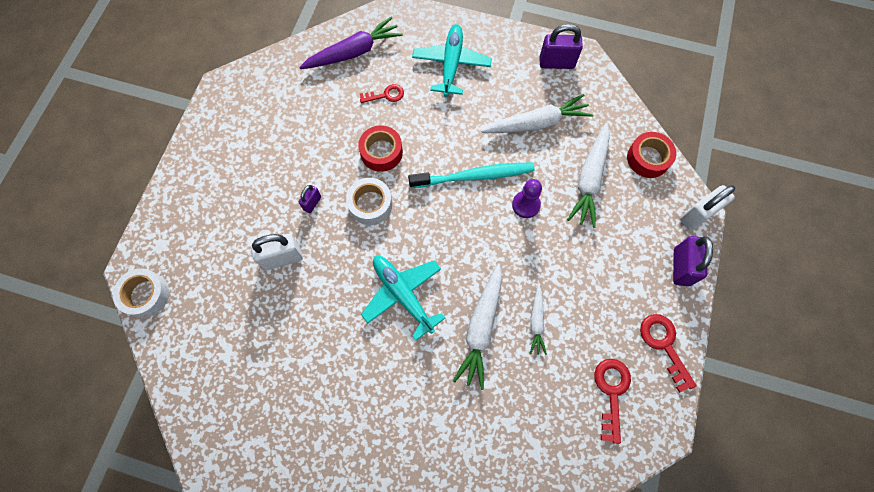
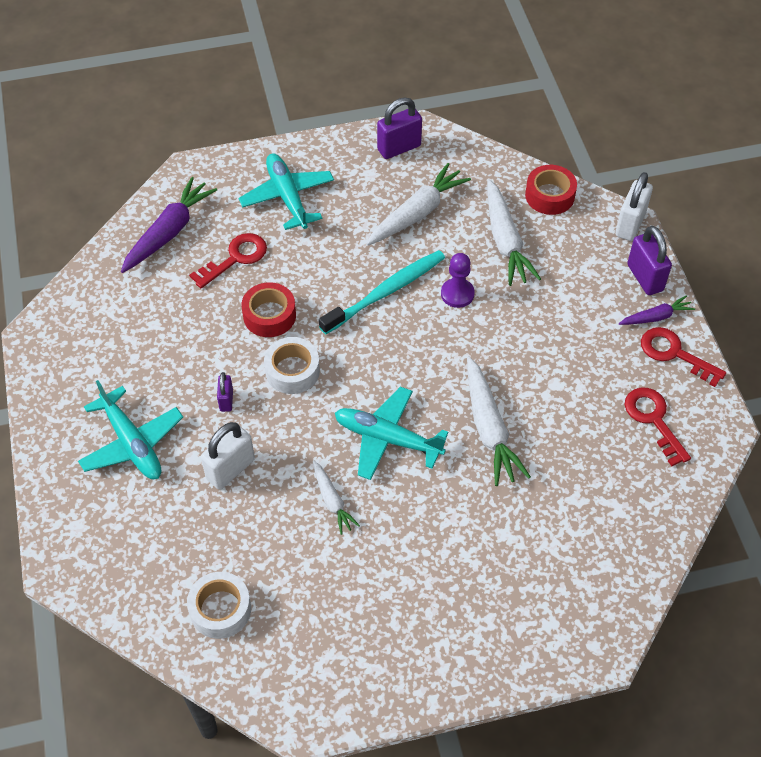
camera: 30 degrees left, 15 degrees down
(146, 295) = (95, 585): white tape -> white tape (220, 609)
(232, 202) = (132, 443): none -> turquoise plane
(386, 95) = (235, 258): red key -> red key, size x1.52
(536, 322) = (540, 395): white carrot -> white carrot (332, 500)
(668, 305) = (656, 317): none -> purple carrot

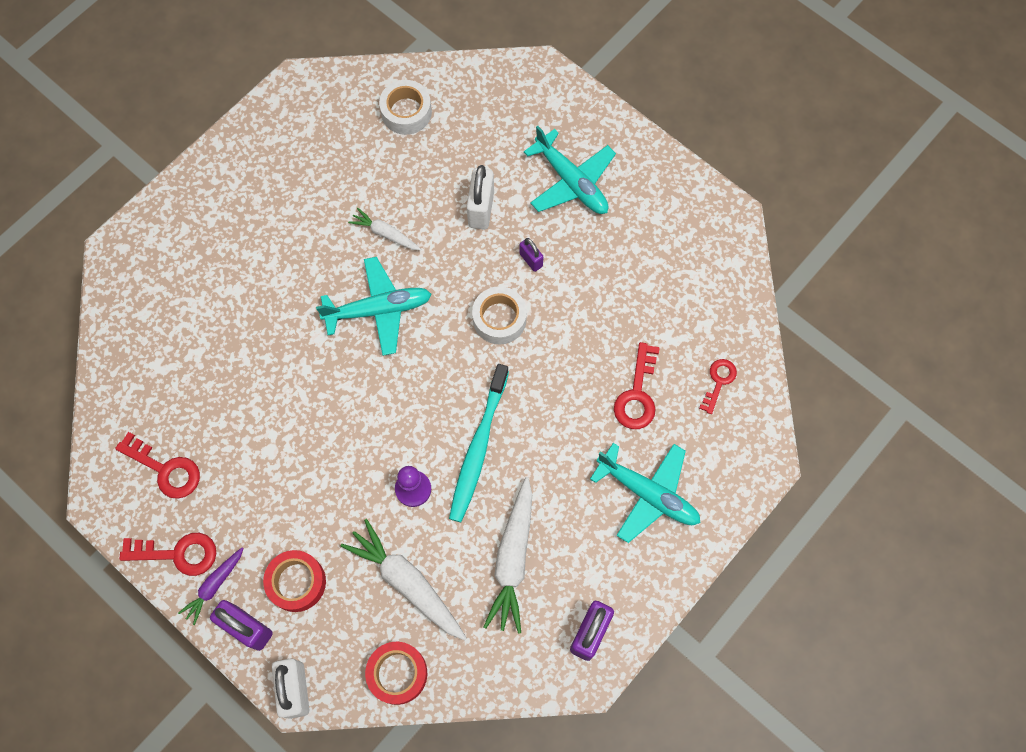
camera: 145 degrees right, 15 degrees up
(132, 443) = (571, 182): turquoise plane -> turquoise plane turned 150 degrees counterclockwise
(169, 232) = (718, 382): purple carrot -> red key
(269, 315) = (560, 357): red tape -> red tape (297, 582)
(489, 428) = (302, 372): white carrot -> none

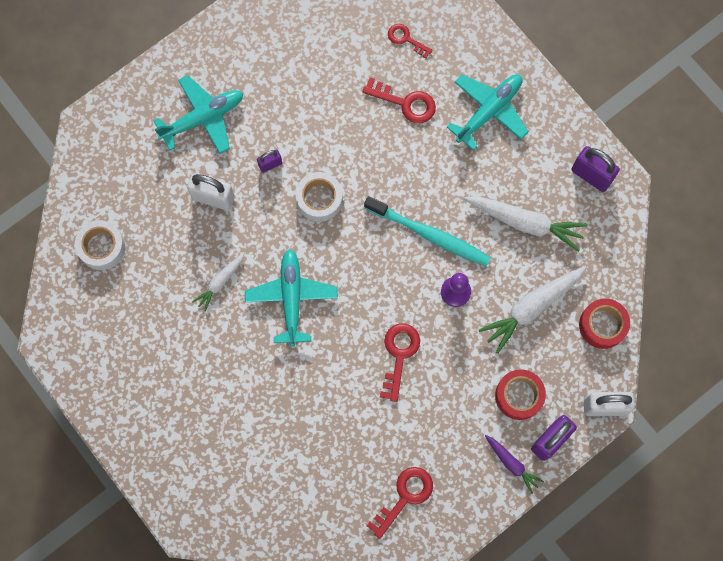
camera: 80 degrees left, 5 degrees up
(178, 554) = (480, 492): red key -> red key (399, 355)

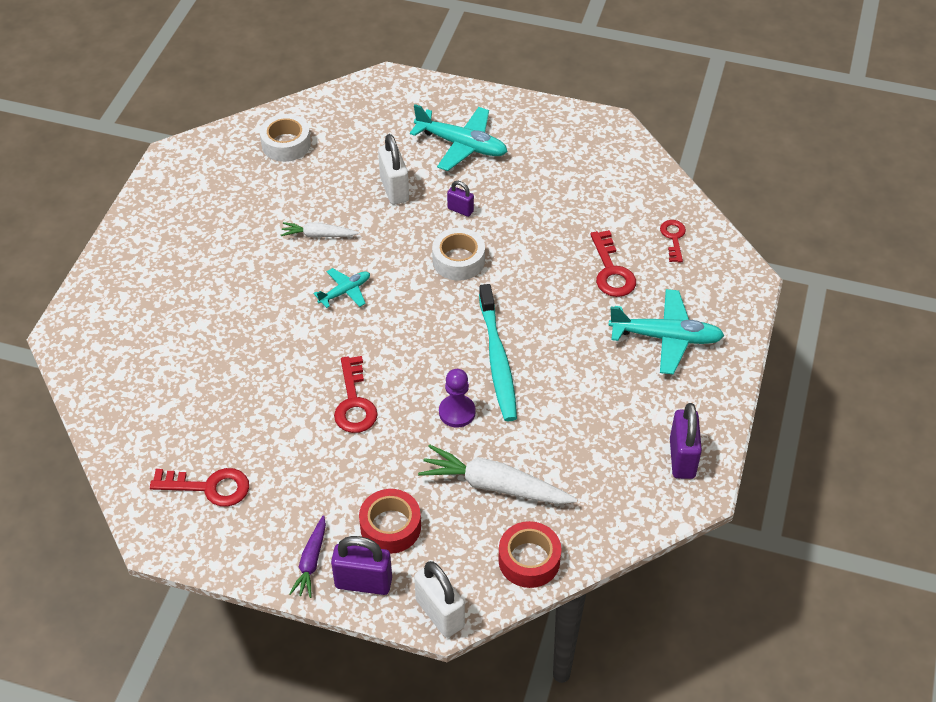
camera: 55 degrees right, 25 degrees down
(291, 298) = (345, 291): turquoise plane -> turquoise plane, size x0.56
(399, 355) = (354, 402): red key -> red key turned 105 degrees clockwise
(525, 223) = (579, 430): white carrot -> none

